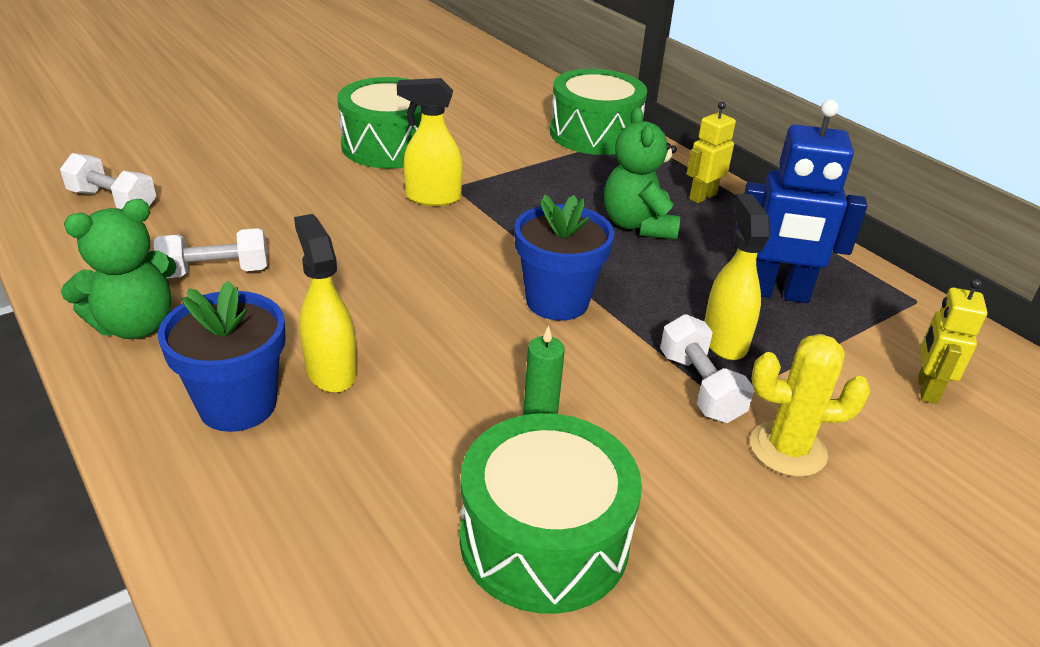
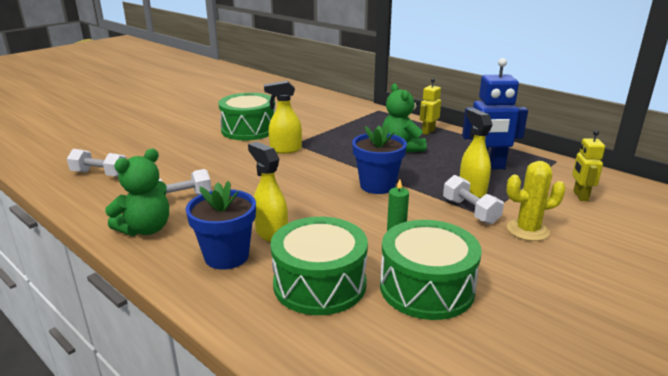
camera: 10 degrees left, 10 degrees down
(594, 134) = (357, 112): green drum -> green drum (319, 284)

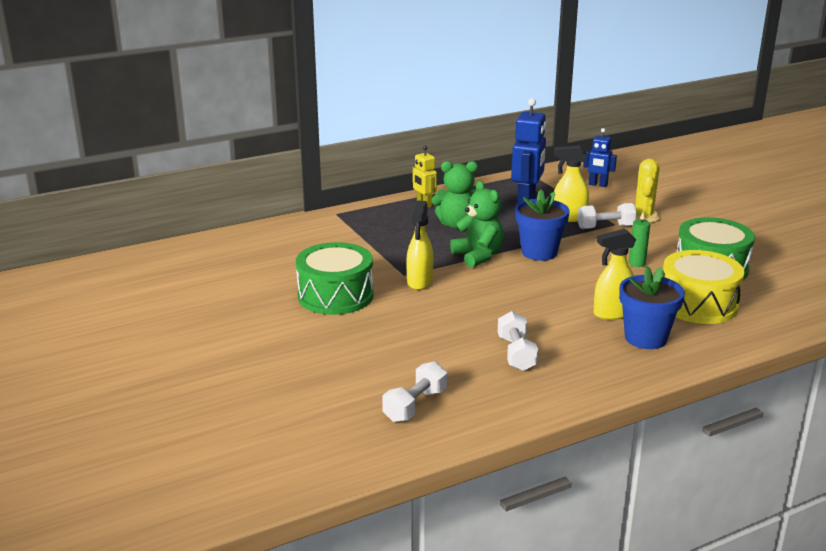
camera: 70 degrees left, 0 degrees up
(146, 229) = (579, 376): green teddy bear -> green teddy bear (478, 256)
(319, 284) = (698, 304): green drum -> yellow drum
(580, 196) = (597, 185): yellow robot -> blue robot

